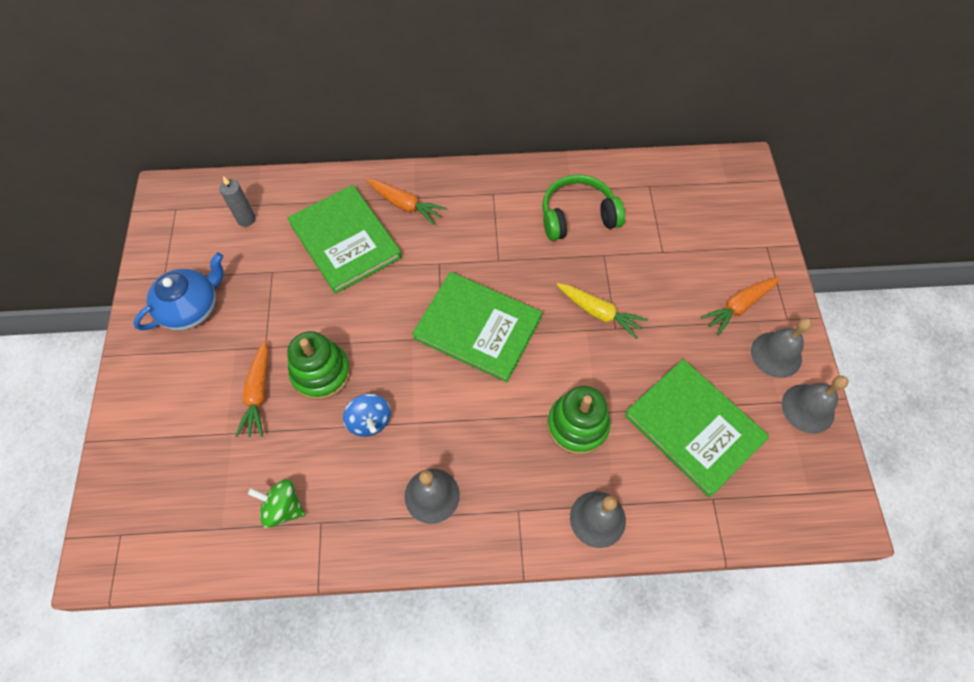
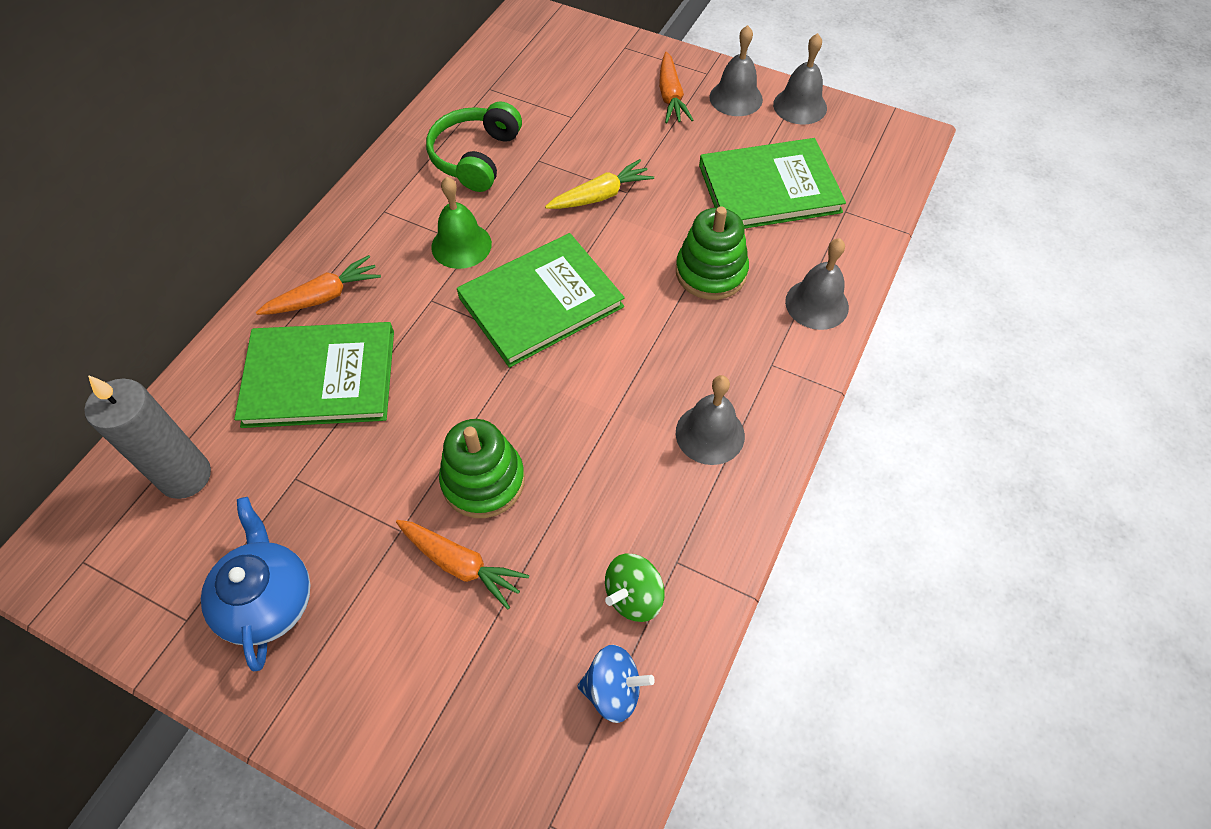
camera: 60 degrees left, 5 degrees down
(246, 219) = (185, 476): grey candle -> grey candle, size x1.76
(369, 421) = (582, 456): blue spinning top -> blue spinning top (613, 690)
(494, 253) = (461, 245): none -> green bell

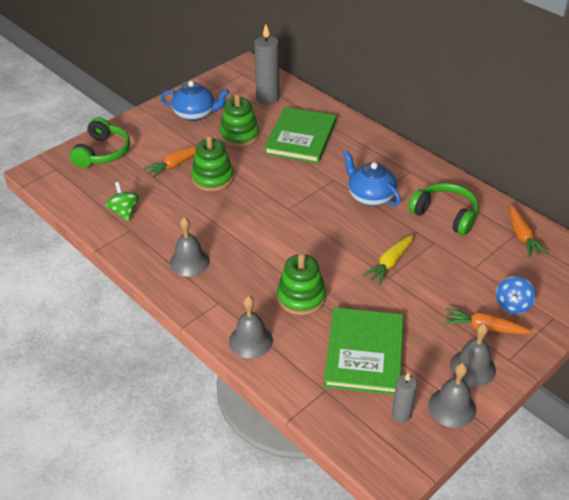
camera: 110 degrees right, 15 degrees down
(324, 296) = (353, 144): orange carrot -> orange carrot (522, 236)
(333, 483) = (239, 135): none -> green stacking toy
(460, 743) = (103, 152): none -> green headphones
(461, 245) = (370, 196): green bell -> blue teapot
(541, 302) = (312, 218): green book -> none
(601, 195) = (389, 263): yellow carrot -> yellow carrot turned 45 degrees clockwise
(613, 690) = (90, 196): blue spinning top -> blue spinning top (512, 305)
(835, 142) = (401, 414): none -> grey candle

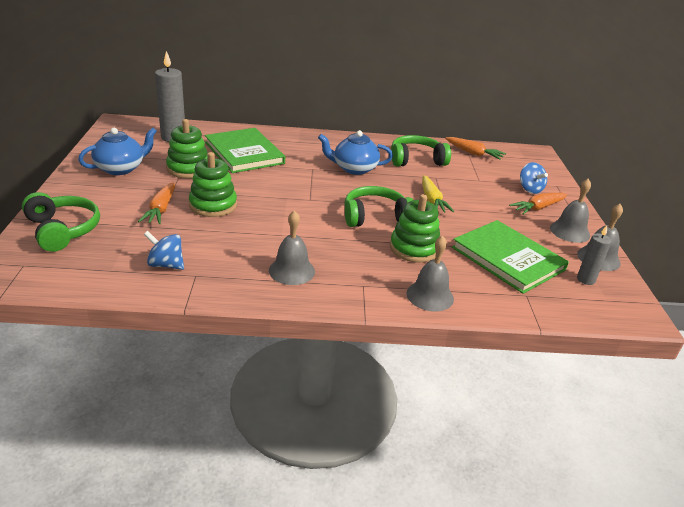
camera: 50 degrees left, 10 degrees down
(124, 212) = (166, 264): green spinning top -> blue spinning top
(315, 252) = (375, 217): none -> green headphones

